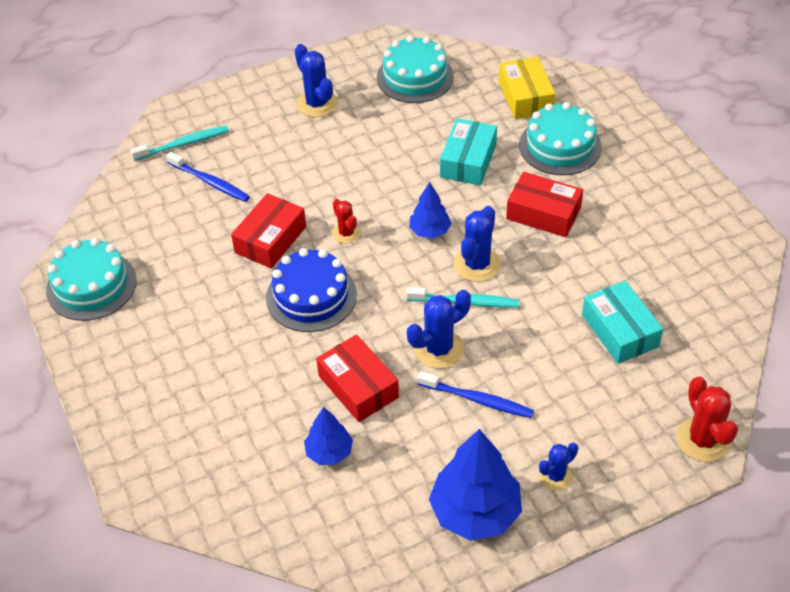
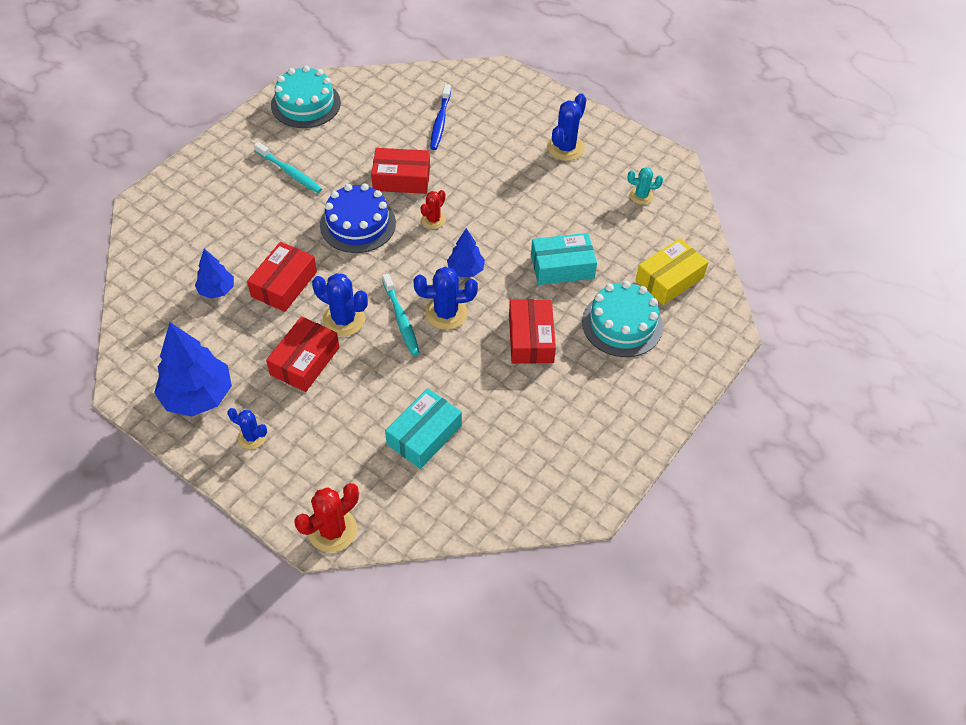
camera: 60 degrees right, 5 degrees up
(183, 144) = (470, 91): turquoise toothbrush -> turquoise toothbrush (289, 172)
(415, 77) = (641, 196): turquoise cake -> turquoise cactus
(477, 399) = (305, 361): blue toothbrush -> red box

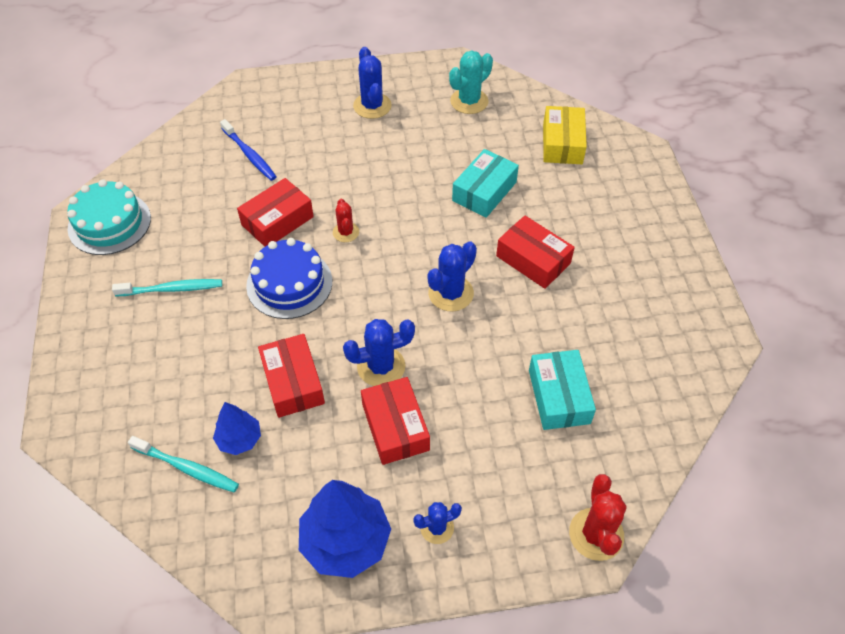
camera: 45 degrees left, 0 degrees up
(401, 319) = (424, 327): turquoise toothbrush -> turquoise toothbrush (186, 468)
(465, 270) = (421, 249): blue tree -> none
(622, 324) = (575, 198): turquoise cake -> none
(641, 196) = (469, 101): turquoise cactus -> turquoise cactus, size x1.62

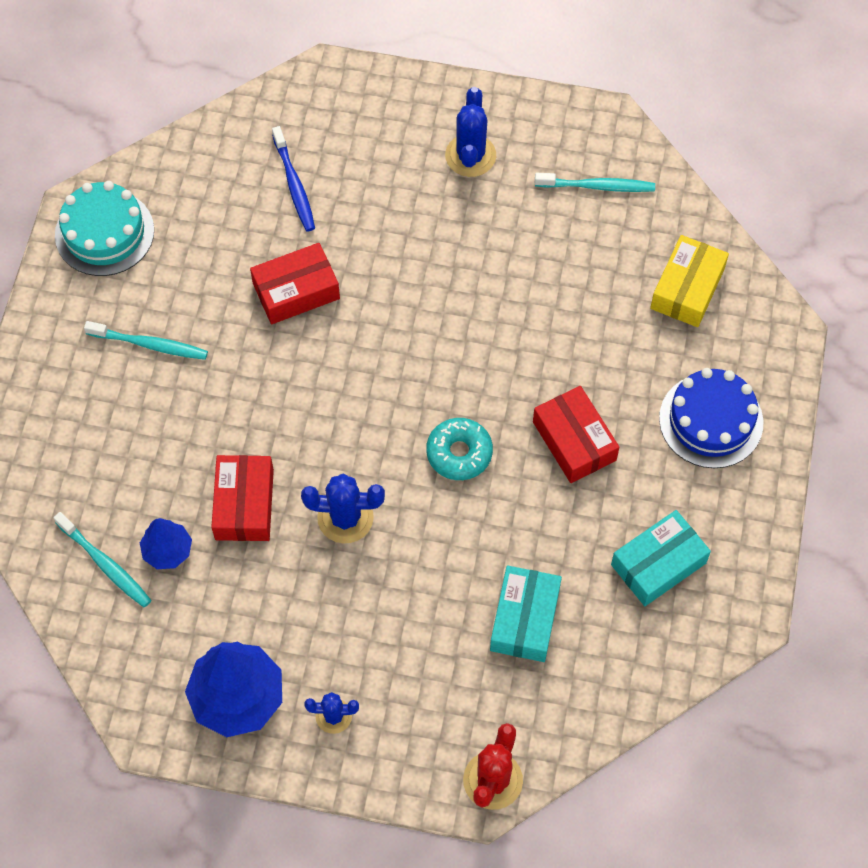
camera: 20 degrees right, 10 degrees up
(289, 283) = (281, 380): blue cake -> blue cake (711, 420)
(346, 232) = (370, 332): red cactus -> none
(395, 427) = (333, 593): red box -> none
(451, 293) = (459, 453): blue cactus -> turquoise donut
(469, 101) = (597, 186): turquoise cactus -> turquoise toothbrush
(484, 191) = (557, 328): turquoise box -> turquoise box (658, 564)

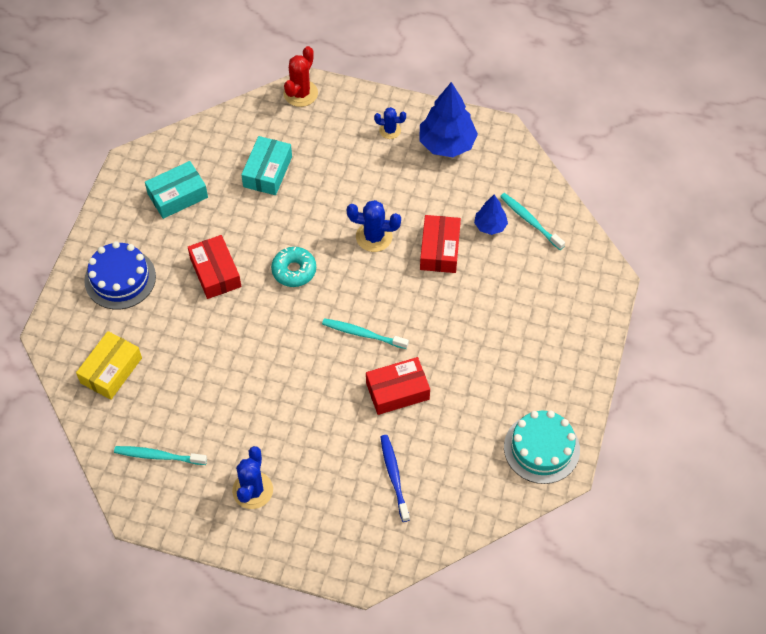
camera: 175 degrees left, 5 degrees down
(149, 344) = (505, 360): turquoise toothbrush -> turquoise toothbrush (363, 334)

